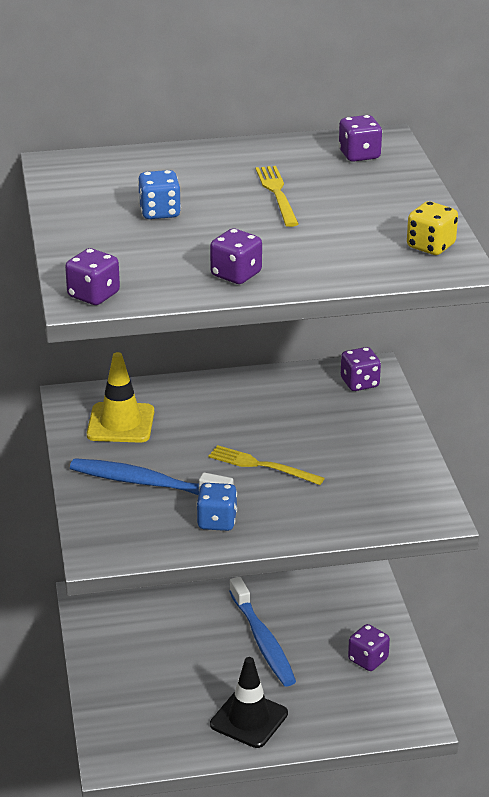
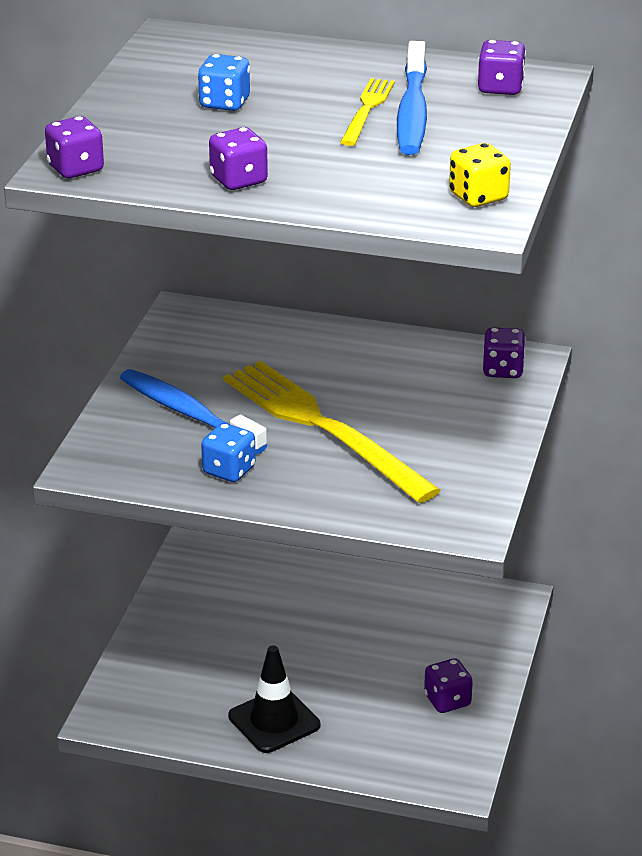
camera: 25 degrees right, 0 degrees up
(120, 423) = (211, 348): yellow traffic cone -> none
(262, 466) = (323, 427): yellow fork -> yellow fork, size x2.07
(262, 641) = (346, 646): blue toothbrush -> blue toothbrush (412, 112)

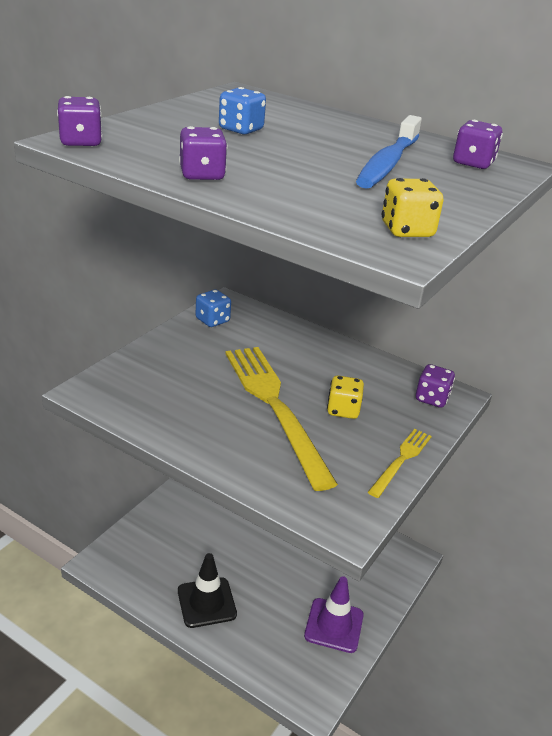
camera: 15 degrees right, 0 degrees up
(188, 413) = (186, 371): blue toothbrush -> none
(229, 470) = (186, 421): blue dice -> blue dice (212, 320)
(367, 110) = (351, 154): yellow fork -> yellow fork (401, 460)
(405, 410) = (343, 410): none -> yellow dice
(447, 700) = (334, 625): purple dice -> purple traffic cone

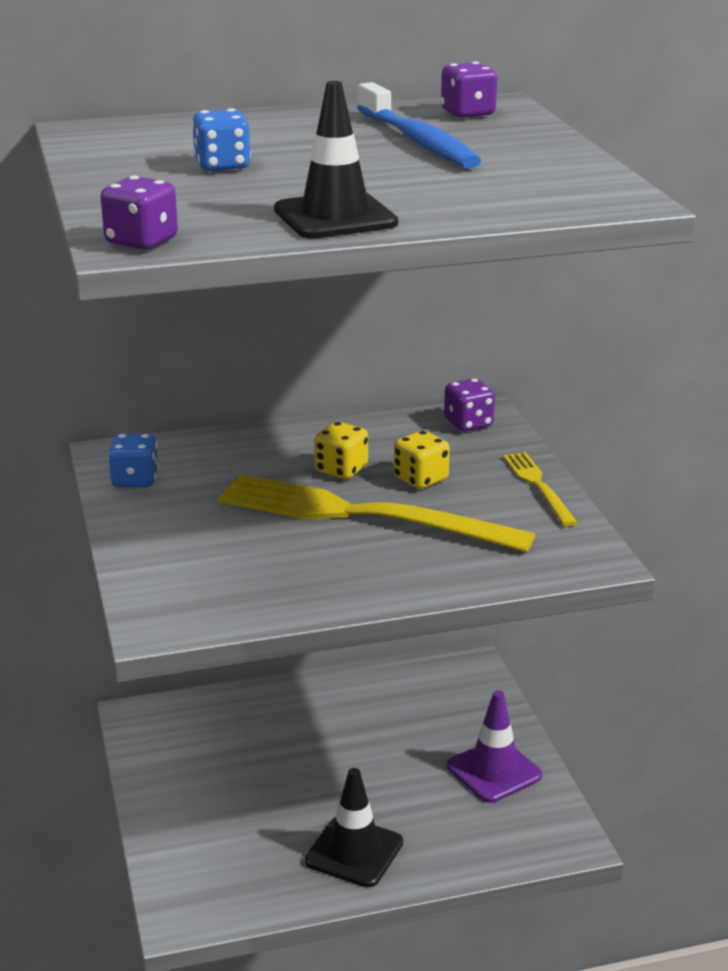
camera: 45 degrees left, 5 degrees down
(202, 175) = (335, 217): purple dice -> black traffic cone
(407, 230) = (586, 185): yellow dice -> yellow dice (341, 469)

